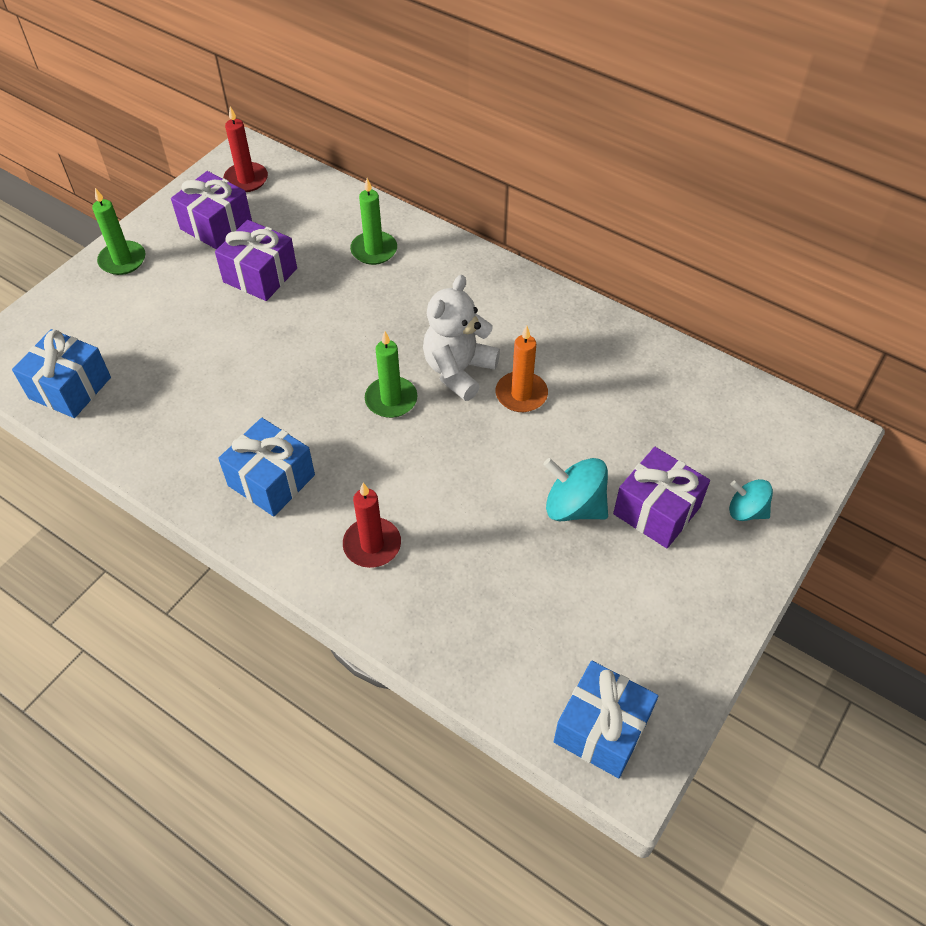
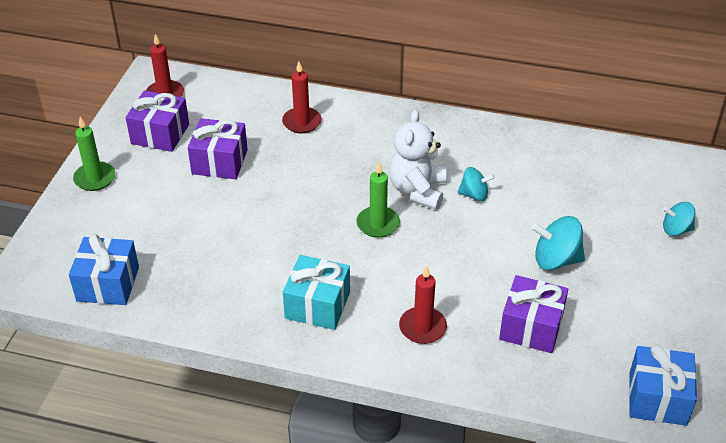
camera: 20 degrees left, 10 degrees down
(271, 480) = (317, 305): blue gift -> turquoise gift
(374, 250) = (302, 122): green candle -> red candle
(521, 394) = (474, 195): orange candle -> turquoise spinning top
(656, 510) = (615, 246): purple gift -> purple gift (531, 327)

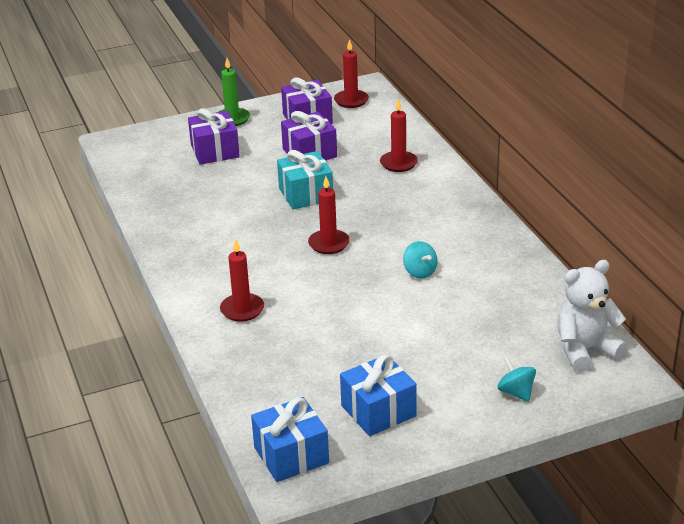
camera: 55 degrees right, 10 degrees down
(108, 284) = (142, 171): blue gift -> blue gift (378, 411)
(317, 305) = (214, 256): turquoise gift -> turquoise gift (306, 194)
(378, 224) = (329, 244): green candle -> red candle
(418, 190) = (389, 245): white teddy bear -> white teddy bear (585, 350)
(531, 327) = (300, 360): purple gift -> purple gift (215, 151)
(556, 260) = (393, 342): turquoise spinning top -> none

